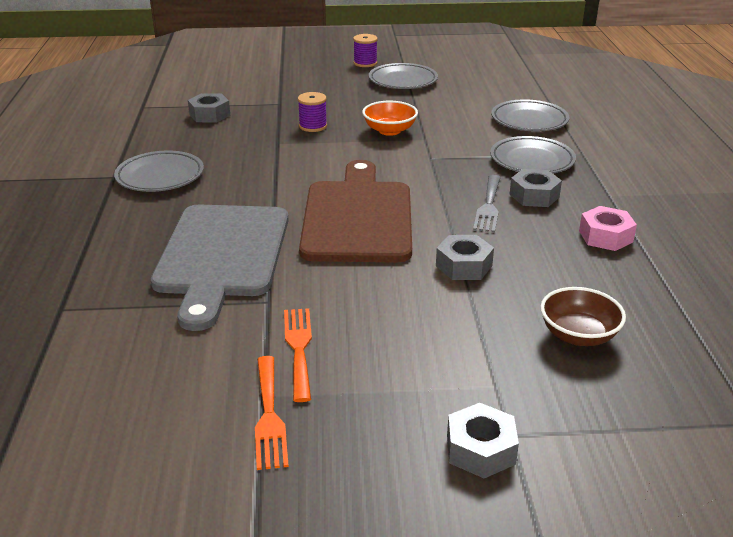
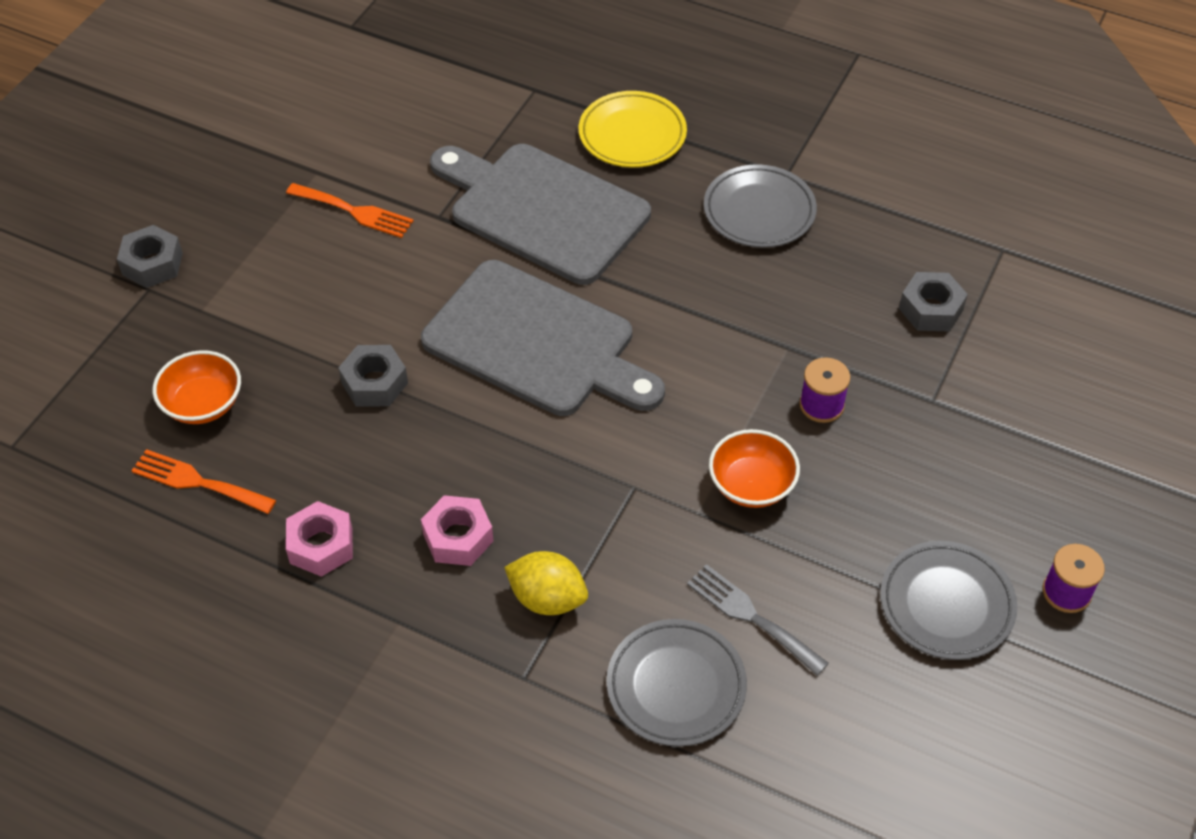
camera: 120 degrees right, 20 degrees up
(102, 243) = (632, 135): none -> yellow plate
(269, 416) = (292, 167): orange fork -> orange fork (197, 482)
(358, 217) = (537, 343): brown cutting board -> grey cutting board
(488, 206) = (469, 475): grey fork -> grey fork (751, 616)
(532, 160) = (547, 598): grey plate -> yellow lemon
(534, 195) = (458, 537): grey nut -> pink nut
(578, 335) = (203, 404): brown bowl -> orange bowl

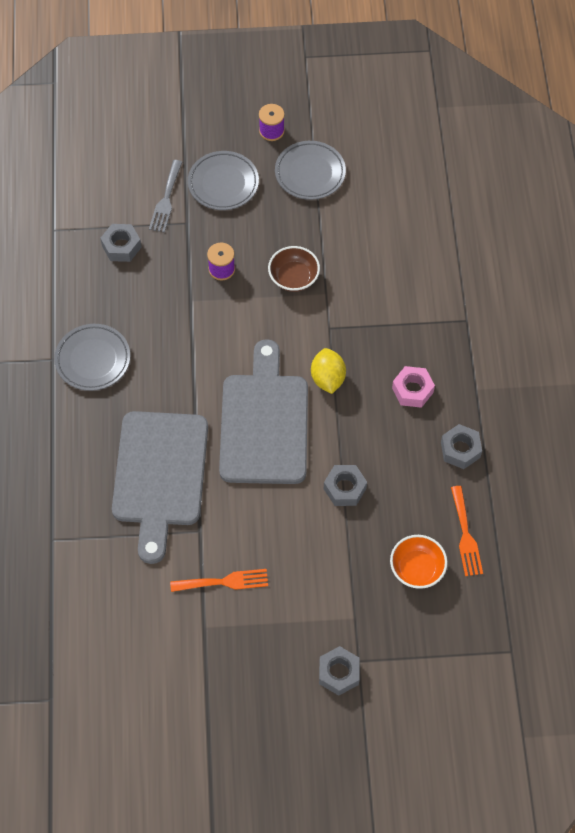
camera: 120 degrees left, 10 degrees up
(321, 545) = (460, 450): pink nut -> grey nut
(355, 212) = (224, 582): orange fork -> orange fork turned 90 degrees clockwise
(547, 598) = (419, 332): yellow lemon -> yellow lemon (328, 378)
(632, 135) = (64, 459): yellow plate -> none
(676, 686) = (427, 258): grey plate -> grey plate (223, 183)
(751, 485) = (293, 278): orange bowl -> brown bowl
(751, 616) = (370, 245): grey fork -> grey fork (166, 200)

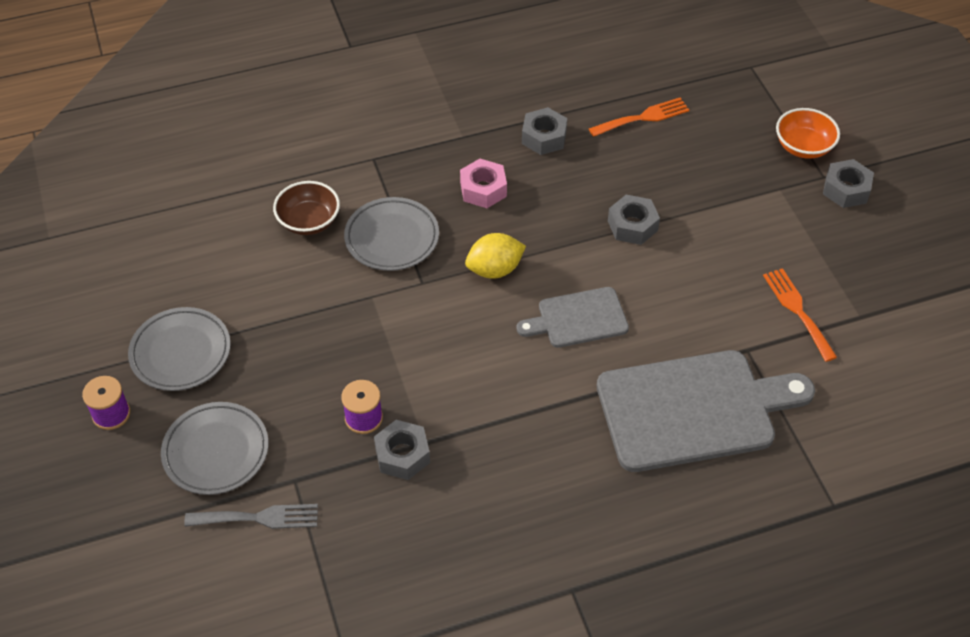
camera: 105 degrees left, 10 degrees down
(93, 359) = (555, 536): grey plate -> grey plate (392, 238)
(121, 246) = (355, 554): grey nut -> grey nut (402, 455)
(264, 422) = (578, 318): grey cutting board -> grey cutting board, size x0.53
(293, 278) = (357, 334): brown bowl -> brown bowl (309, 221)
(417, 568) = (699, 149): orange bowl -> orange bowl (803, 147)

